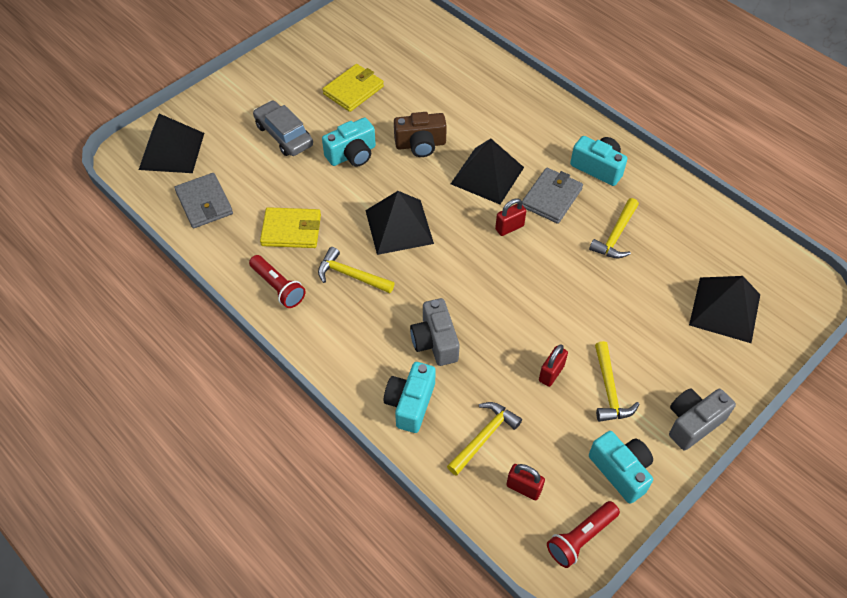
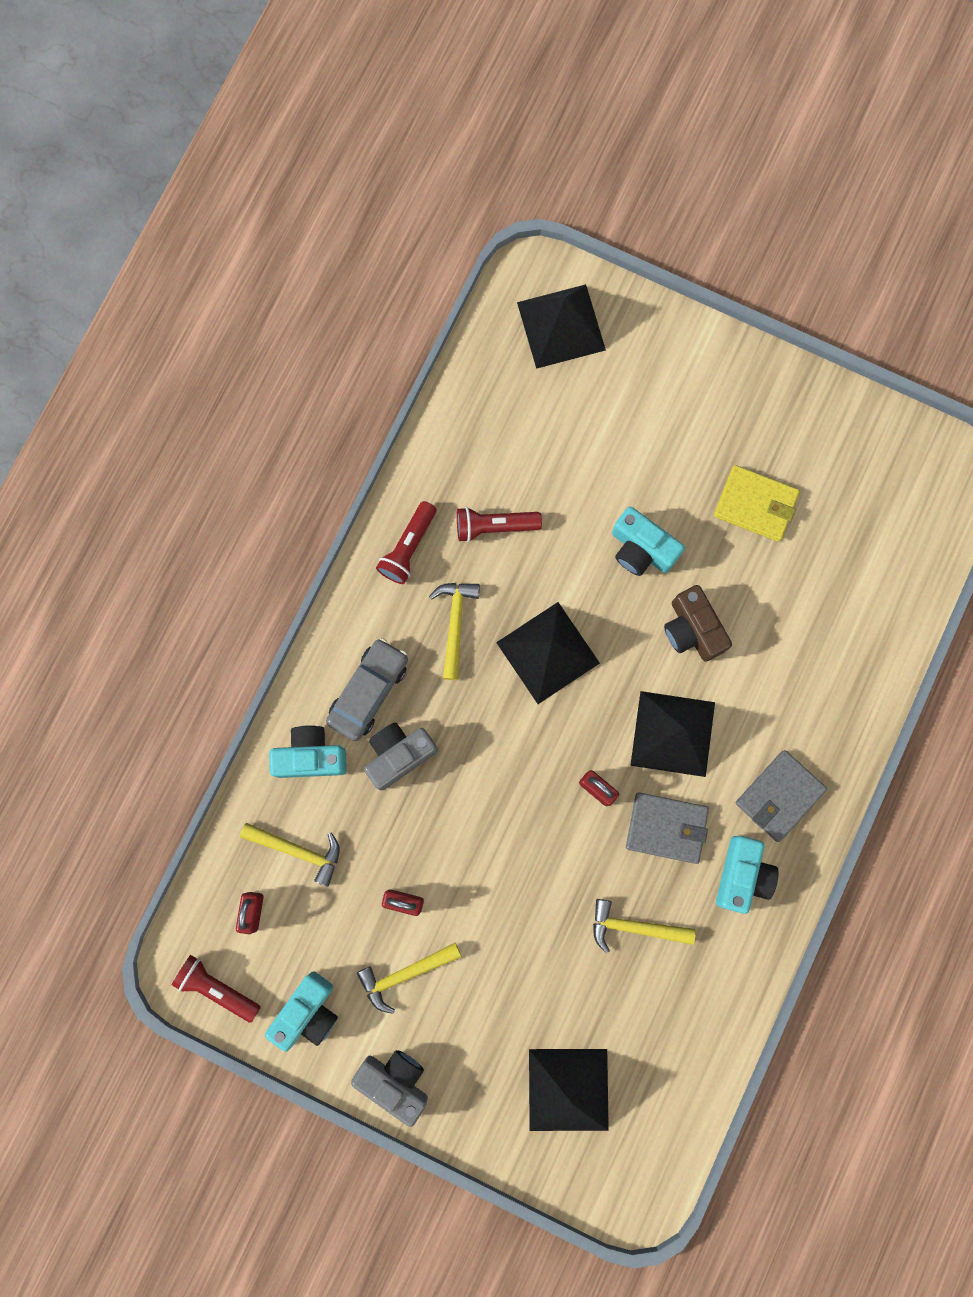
camera: 70 degrees right, 25 degrees up
(204, 203) = (496, 405): grey wallet -> grey wallet (779, 796)
(284, 135) = (640, 450): grey car -> grey car (368, 691)
(291, 230) = (494, 526): yellow wallet -> red flashlight

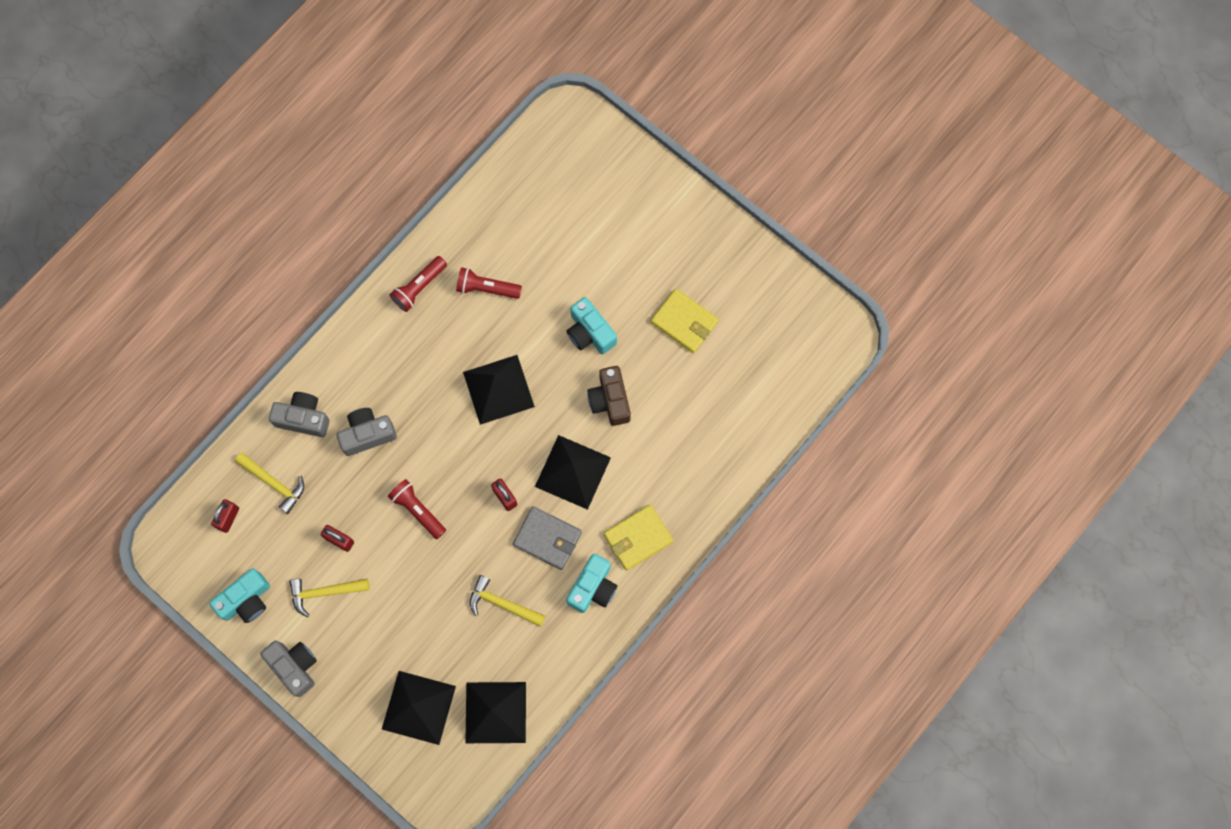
camera: 15 degrees right, 5 degrees down
(217, 987) = (186, 565): red flashlight -> red flashlight (418, 510)
(311, 756) = (303, 418): turquoise camera -> grey camera
(368, 691) = (359, 383): grey car -> none
(455, 624) = (436, 351): yellow hammer -> none
(561, 326) = (579, 156): black pyramid -> black pyramid (495, 712)
(779, 796) = (638, 538): grey wallet -> yellow wallet

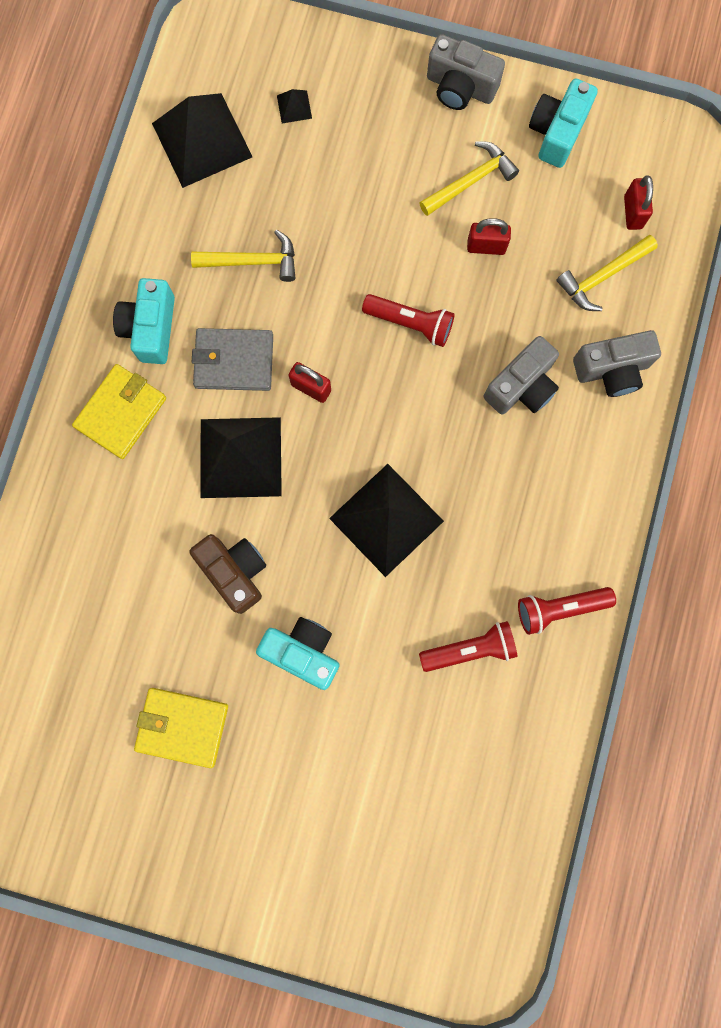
camera: 155 degrees right, 5 degrees up
(274, 483) = (602, 276): yellow hammer -> yellow hammer turned 45 degrees counterclockwise
(418, 707) = (294, 107): black pyramid -> black pyramid, size x0.40
(419, 287) = (559, 608): red flashlight -> red flashlight turned 120 degrees counterclockwise

